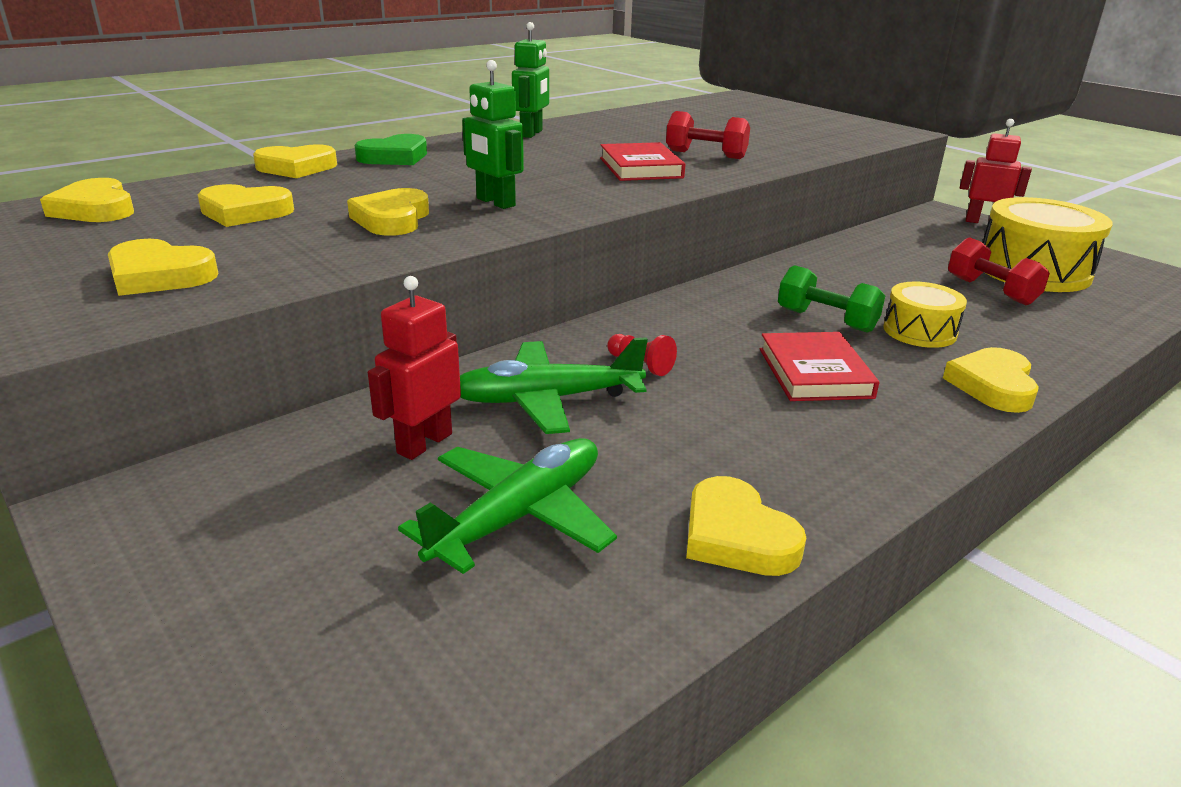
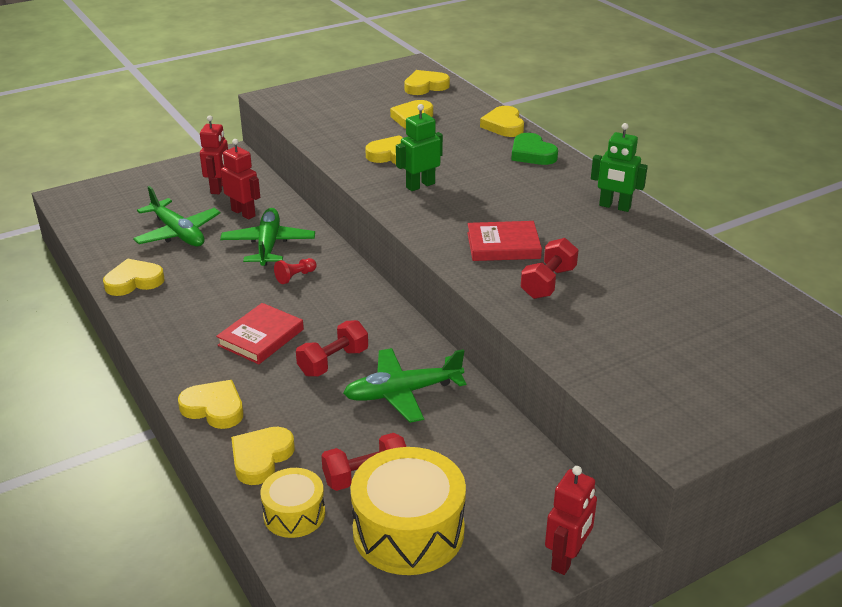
camera: 100 degrees right, 5 degrees up
(159, 276) = (325, 110): yellow heart -> yellow heart (261, 458)
(296, 495) = (219, 188): none -> red robot
(814, 373) = (261, 337): red book -> red book turned 60 degrees counterclockwise
(826, 320) = (333, 362): green dumbbell -> red dumbbell
(846, 282) = (402, 392): none -> green plane
(919, 331) = (302, 403): yellow drum -> yellow drum (294, 514)

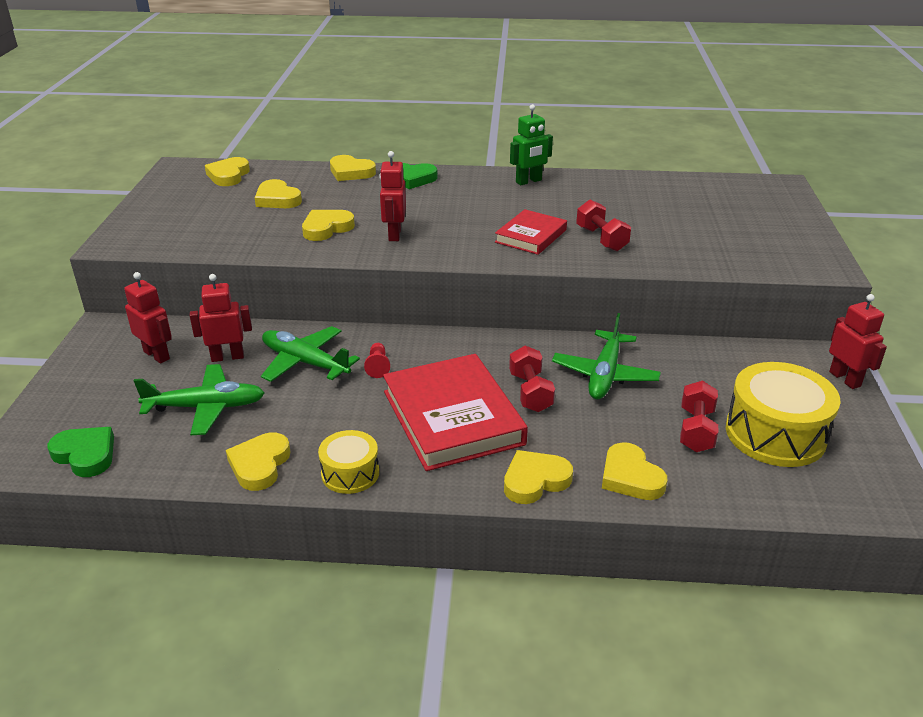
camera: 55 degrees left, 0 degrees up
(93, 217) = (85, 455): none -> green heart
(261, 337) = (452, 417): red book -> red book, size x1.78
(294, 514) = (718, 484): yellow drum -> yellow drum (350, 473)
(420, 185) = (394, 234): green robot -> red robot

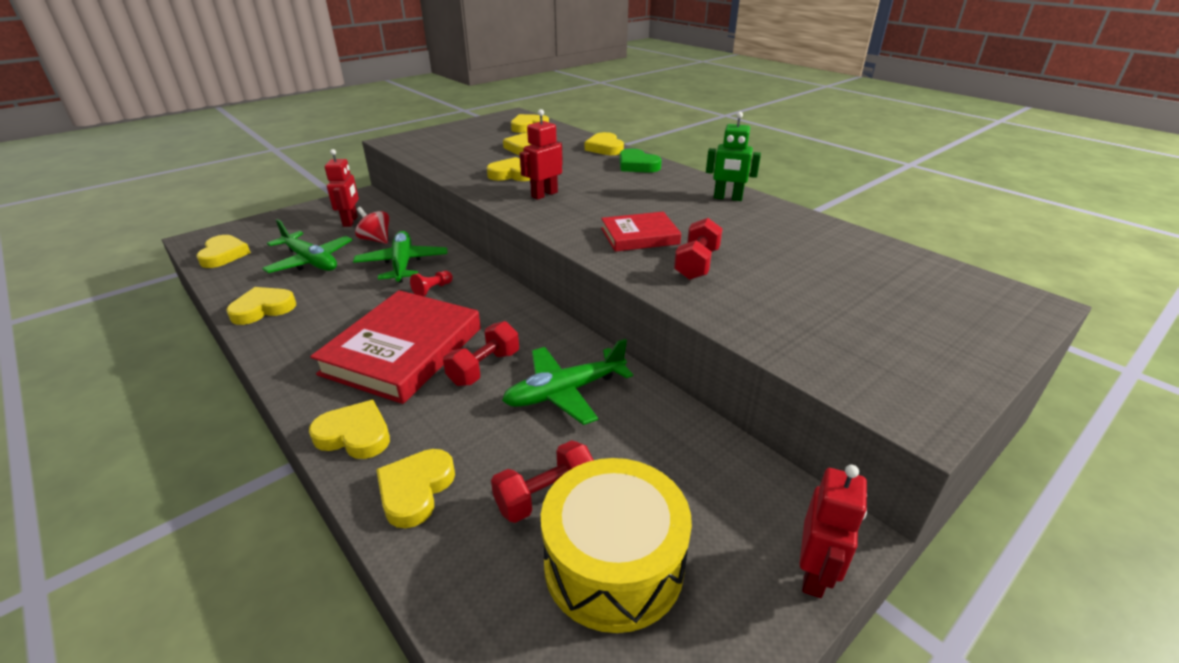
camera: 45 degrees right, 0 degrees up
(85, 455) = (224, 255): green heart -> yellow heart
(227, 357) = (376, 239): red robot -> red spinning top
(350, 473) = (284, 345): yellow drum -> none

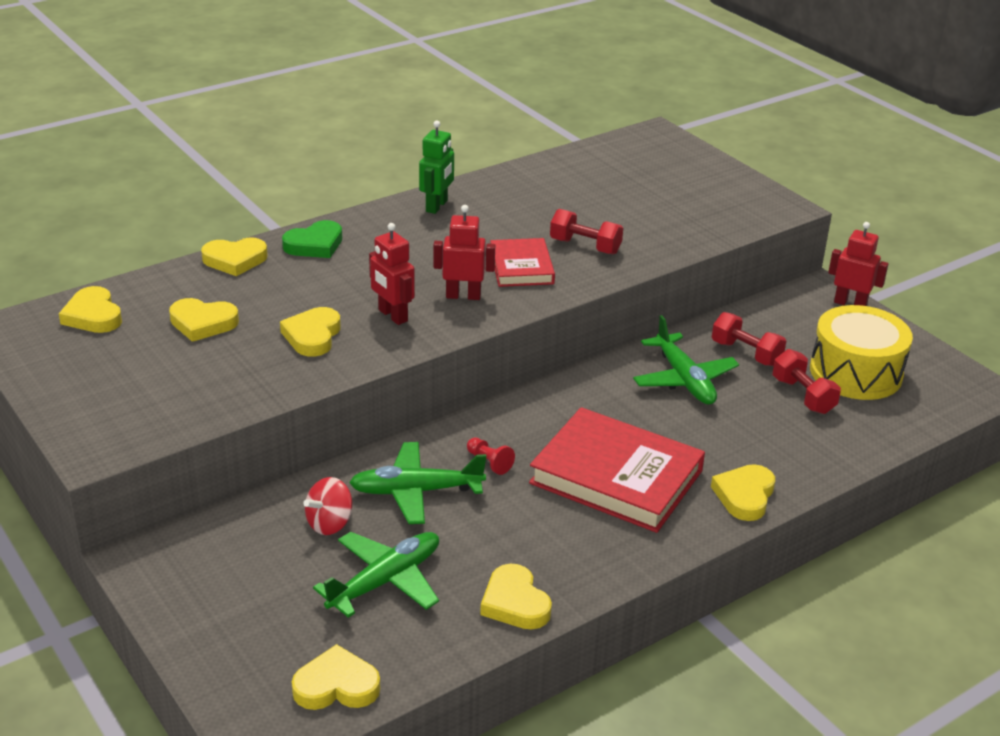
camera: 85 degrees left, 0 degrees up
(350, 221) = (250, 558): red robot -> red robot (463, 296)
(415, 490) = (804, 457): yellow heart -> none
(484, 368) = (648, 423): red dumbbell -> red dumbbell (746, 353)

